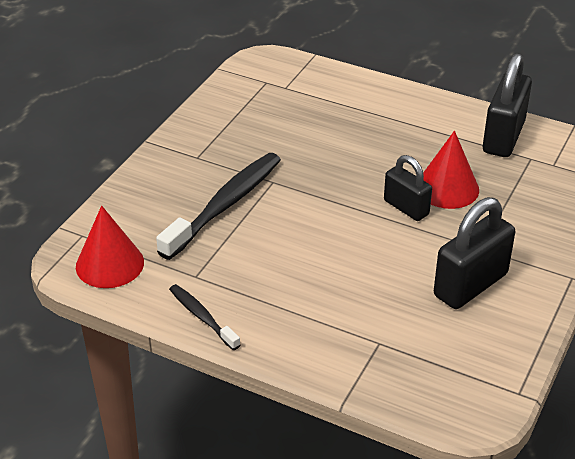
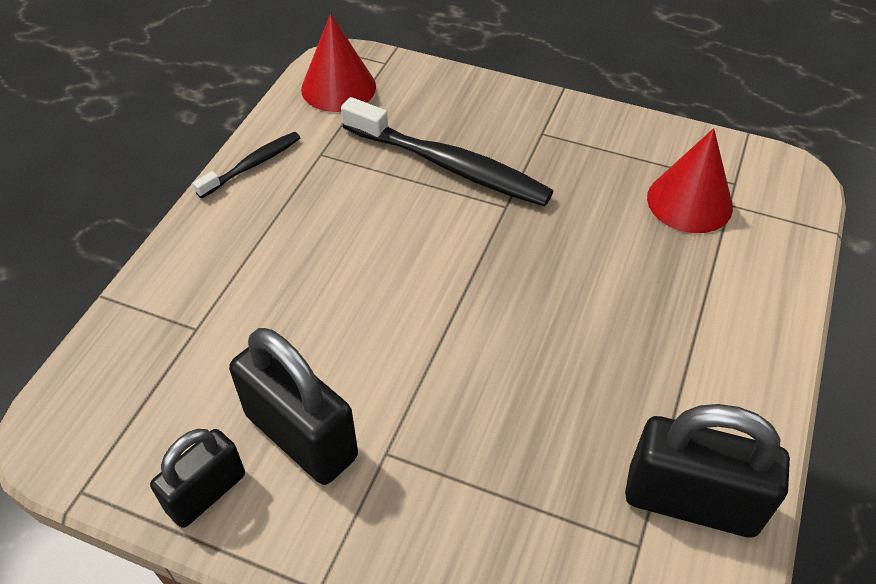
camera: 85 degrees right, 10 degrees up
(406, 207) = (470, 355): black padlock -> black padlock (206, 492)
(447, 188) = (527, 409): red cone -> red cone (689, 202)

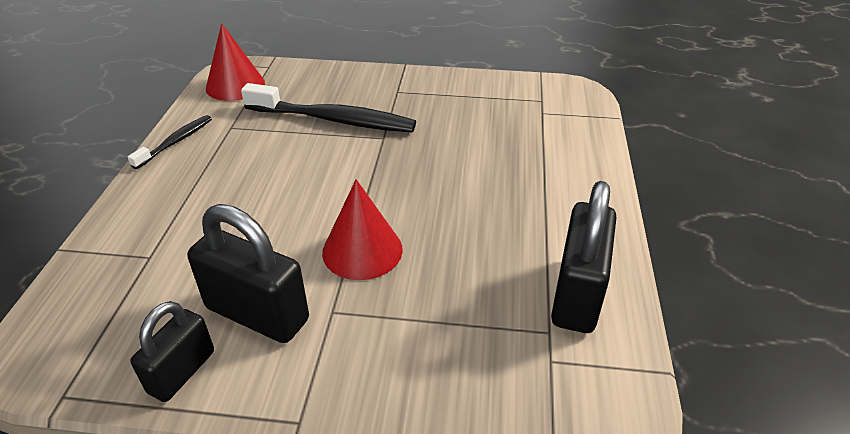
camera: 15 degrees left, 10 degrees down
(689, 202) = (514, 115): red cone -> red cone (362, 250)
(691, 501) = (577, 294): black padlock -> black padlock turned 75 degrees counterclockwise

